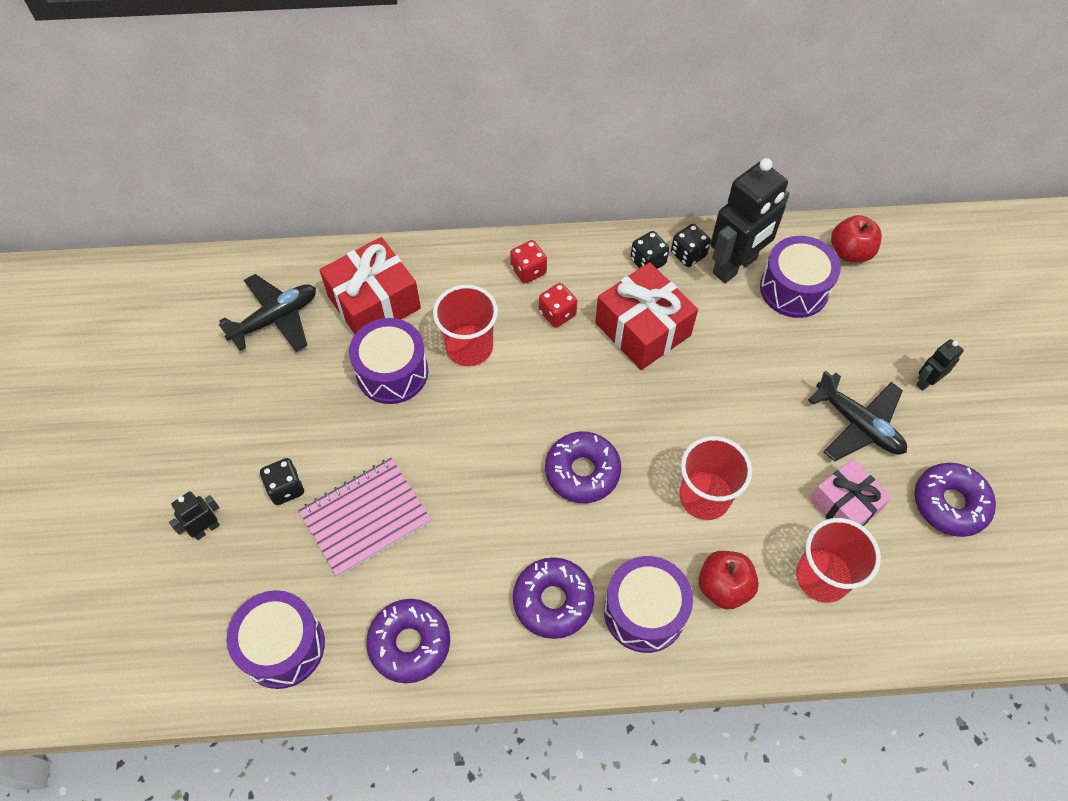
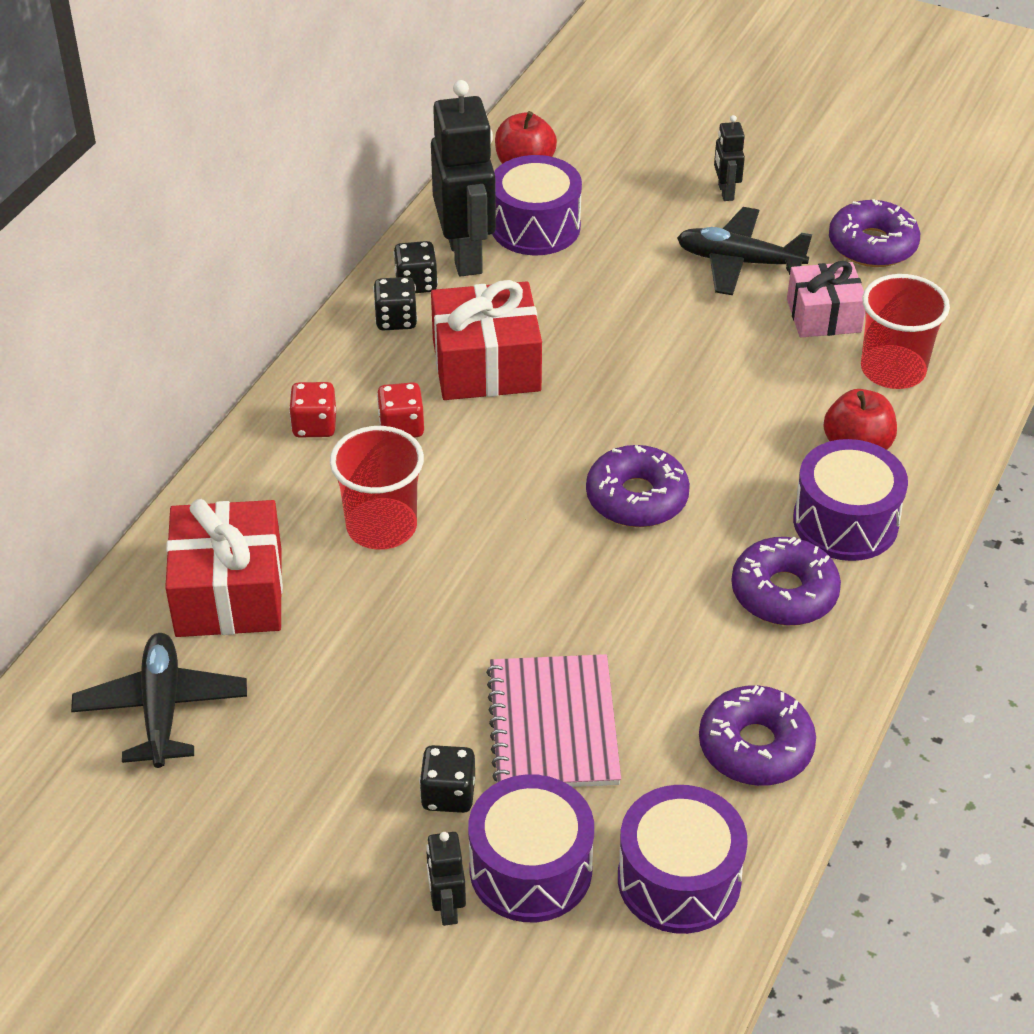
camera: 60 degrees left, 15 degrees down
(392, 372) = (356, 616): purple drum -> purple drum (530, 869)
(704, 497) = (741, 413): red cup -> none
(858, 424) = (739, 262): black plane -> black plane turned 150 degrees counterclockwise

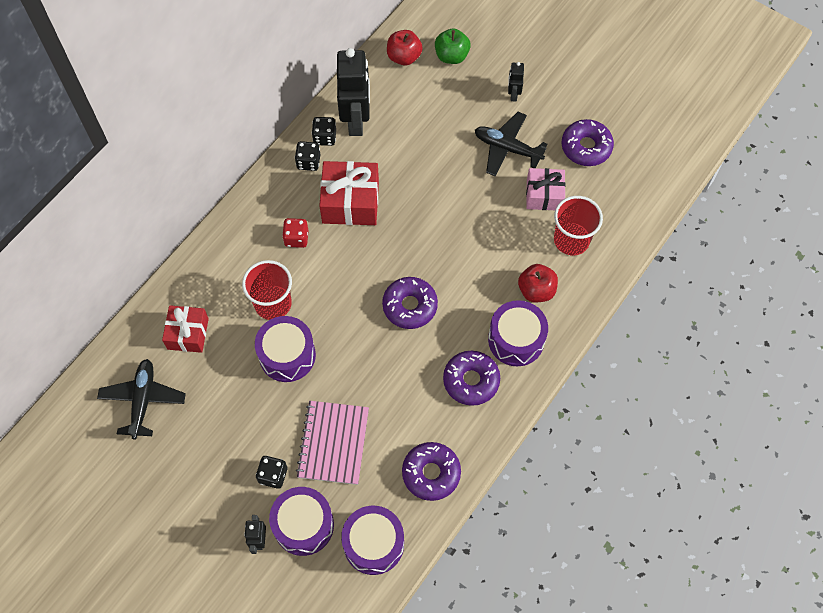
camera: 10 degrees right, 20 degrees up
(229, 592) = (188, 333): red gift -> red gift, size x0.66
(314, 425) = (251, 230): red dice -> none
(535, 227) = (399, 105): purple drum -> purple drum (287, 355)
(605, 156) = (451, 56): none -> green apple

